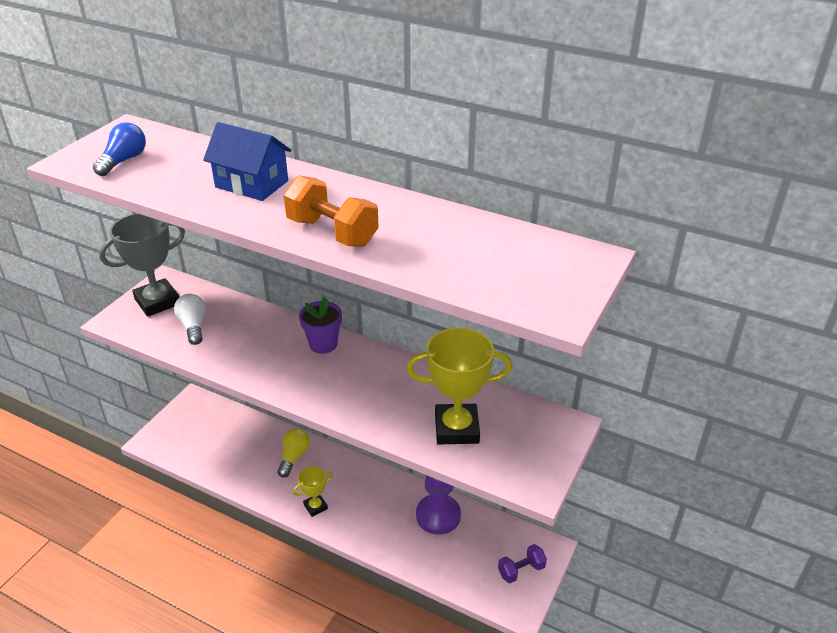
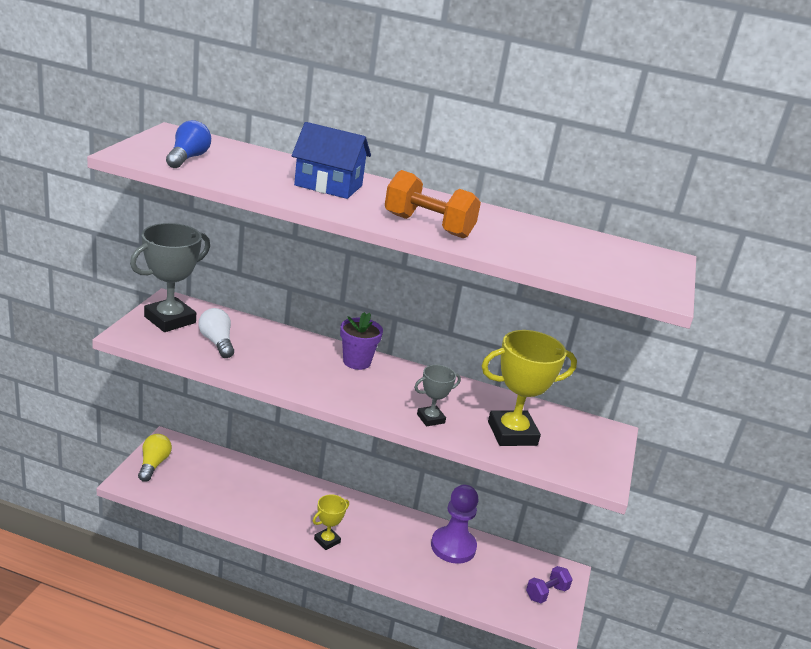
camera: 15 degrees left, 10 degrees down
(294, 457) = (291, 495): yellow light bulb -> yellow light bulb (153, 464)
(376, 411) = (430, 419): none -> grey trophy

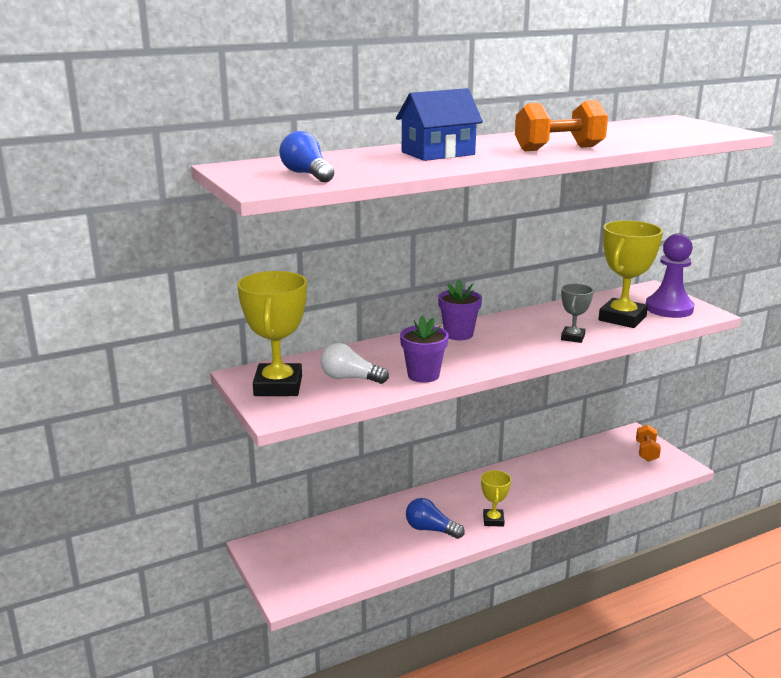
camera: 40 degrees left, 5 degrees down
(153, 464) = (281, 570): yellow light bulb -> none
(170, 320) = (278, 386): grey trophy -> yellow trophy
(262, 371) = (423, 375): none -> purple flower pot
(277, 513) = (431, 529): none -> blue light bulb
(453, 546) = (560, 465): purple pawn -> purple pawn (669, 308)
(546, 593) = (646, 452): purple dumbbell -> orange dumbbell

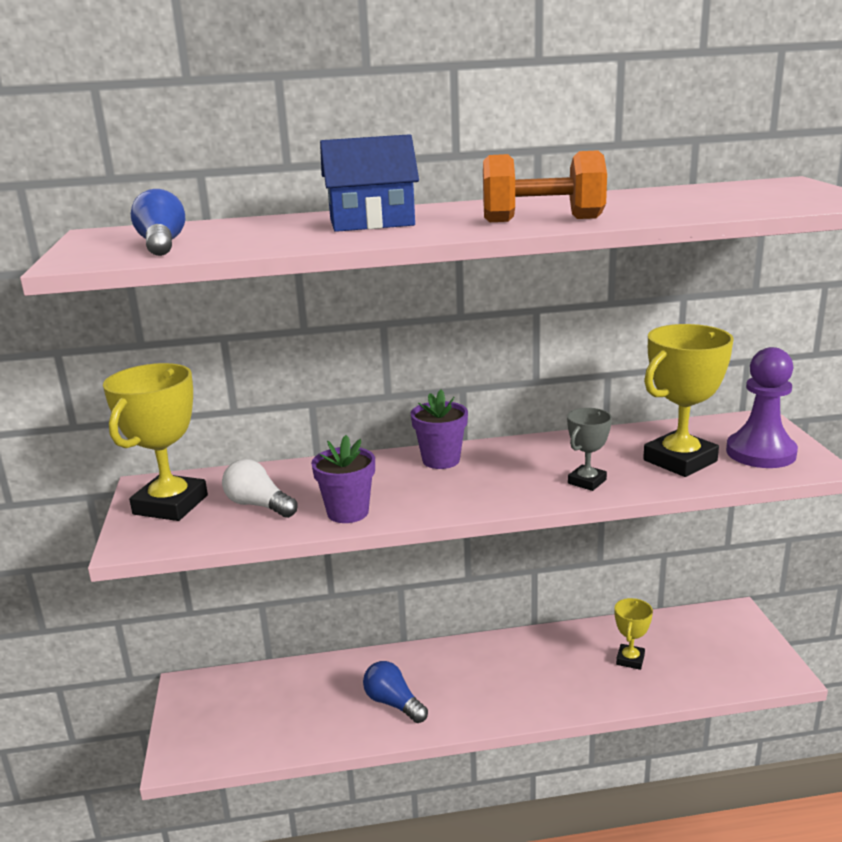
camera: 20 degrees right, 0 degrees up
(493, 520) = (478, 706): yellow trophy -> yellow trophy (630, 659)
(646, 452) = (740, 643): orange dumbbell -> none

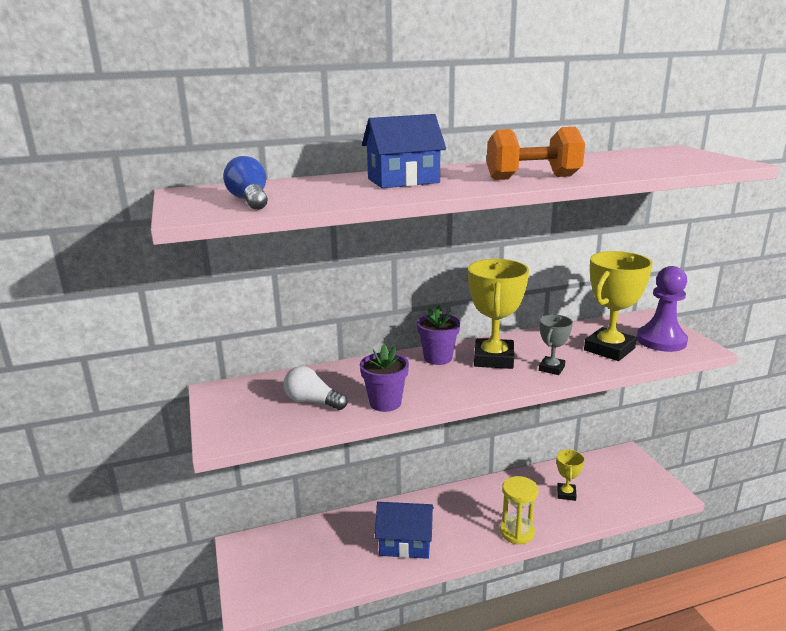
camera: 10 degrees left, 0 degrees up
(170, 505) = (241, 405): yellow trophy -> yellow trophy (493, 359)
(393, 703) = (405, 543): blue light bulb -> blue house
(546, 703) = (517, 532): none -> yellow hourglass

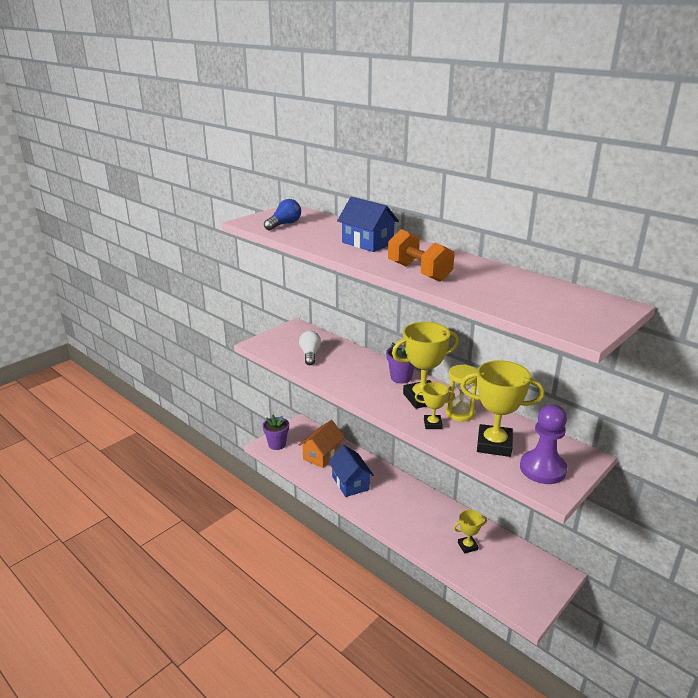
camera: 60 degrees right, 5 degrees up
(328, 549) = (322, 455): none -> orange house
(385, 403) = (328, 376): purple flower pot -> purple flower pot (277, 444)
(517, 532) = (402, 530): yellow hourglass -> yellow hourglass (460, 413)
(551, 368) = (432, 424): grey trophy -> yellow trophy

